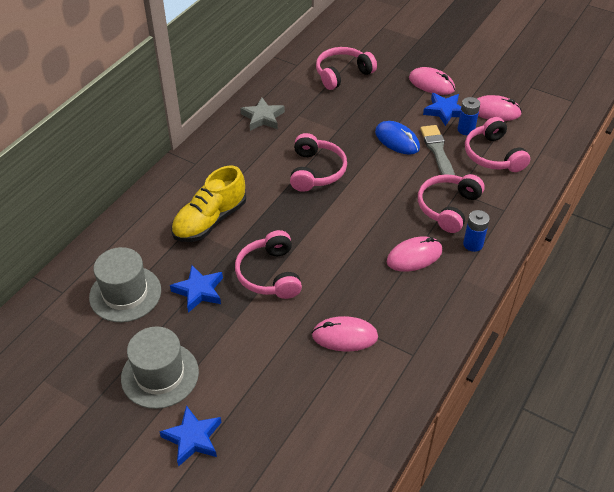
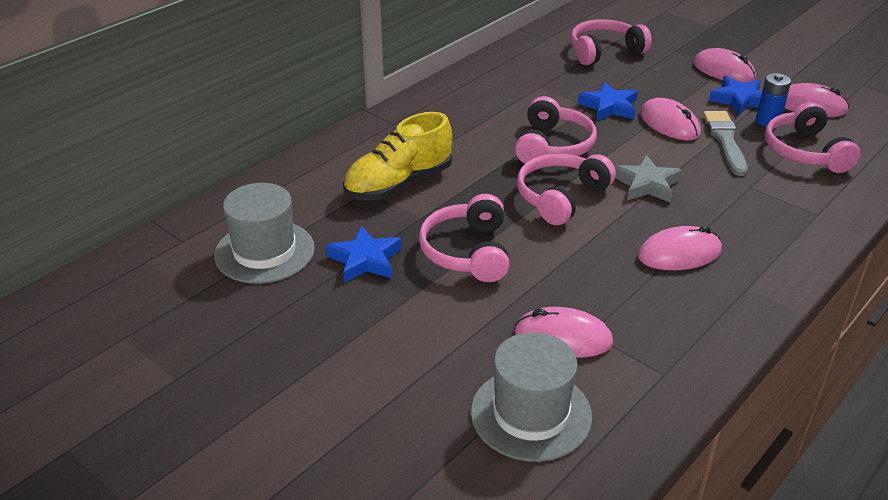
camera: 10 degrees right, 10 degrees down
(160, 375) = (286, 352): grey hat -> grey hat (531, 414)
(193, 438) = (312, 438): blue star -> blue star (609, 107)
(263, 117) = (492, 85): grey star -> grey star (646, 184)
(397, 140) = (669, 124): blue mouse -> pink mouse
(448, 208) = (735, 203): pink headphones -> pink headphones (561, 197)
(473, 244) = (768, 249): blue battery -> none

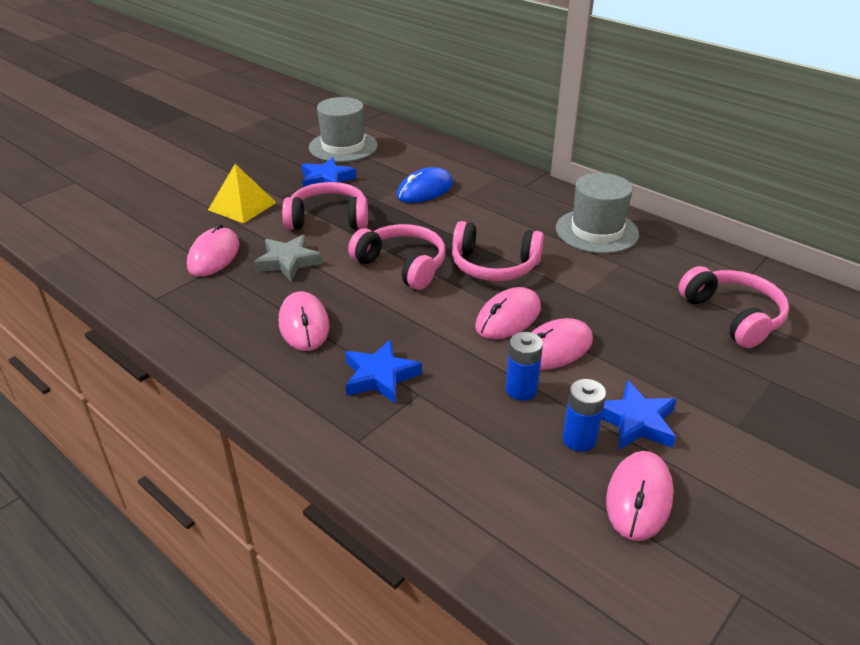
camera: 90 degrees right, 0 degrees up
(399, 184) = (425, 190): yellow shoe -> blue mouse
(435, 329) = (242, 206): none -> yellow pyramid
(531, 414) = (144, 239): grey hat -> grey hat (596, 231)
(609, 107) = (586, 307): blue star -> blue star (380, 376)
(646, 184) = (423, 318): grey star -> grey star (288, 262)
(723, 71) = (723, 420): pink mouse -> pink mouse (508, 318)
(725, 141) = (521, 390): grey brush -> blue battery
(805, 152) = (501, 461): pink headphones -> none

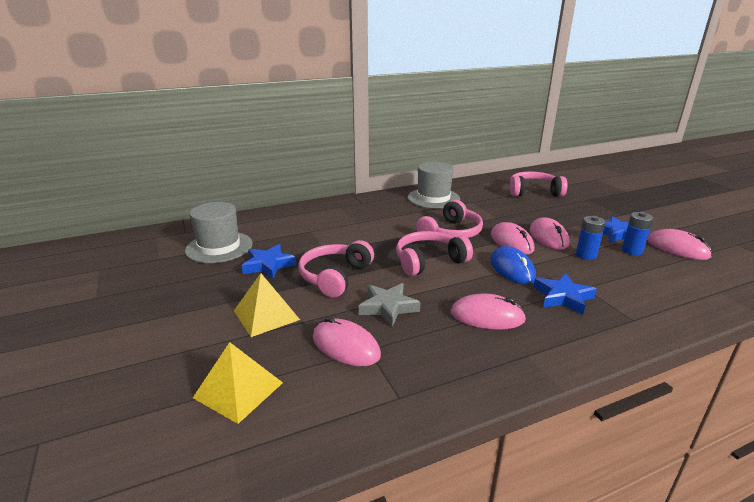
camera: 65 degrees left, 10 degrees down
(141, 227) = (238, 390): none -> yellow pyramid
(425, 190) = (332, 232): blue mouse -> blue mouse (512, 269)

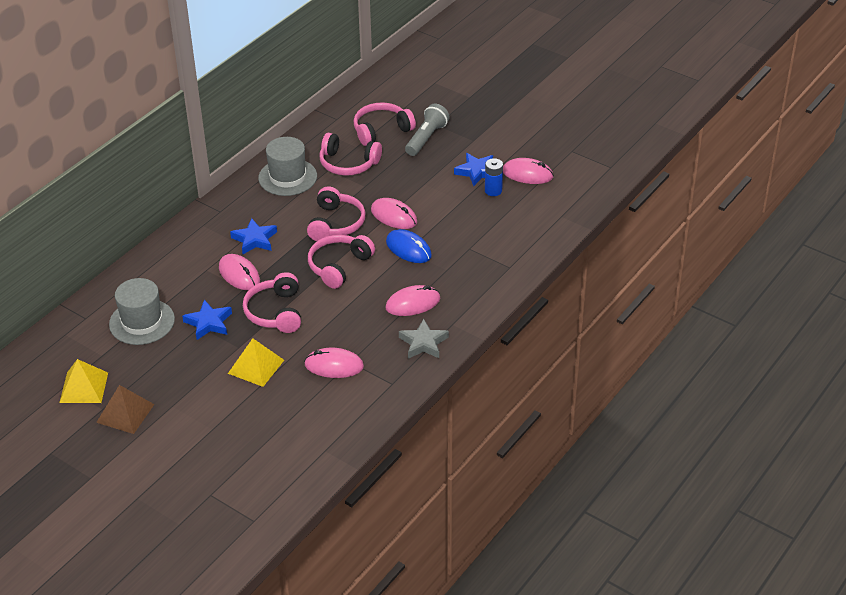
camera: 30 degrees left, 15 degrees up
(105, 309) = (125, 413): none -> brown pyramid
(238, 390) = (293, 420): yellow pyramid -> yellow pyramid (84, 387)
(388, 307) = (339, 324): grey star -> grey star (423, 343)
(491, 202) = (348, 163): none -> pink headphones
(548, 237) = (421, 198): pink mouse -> pink mouse (239, 274)
(563, 297) = (457, 264): blue star -> blue star (254, 239)
(573, 204) = (426, 138): none -> grey flashlight
(586, 255) = (459, 210): blue battery -> none

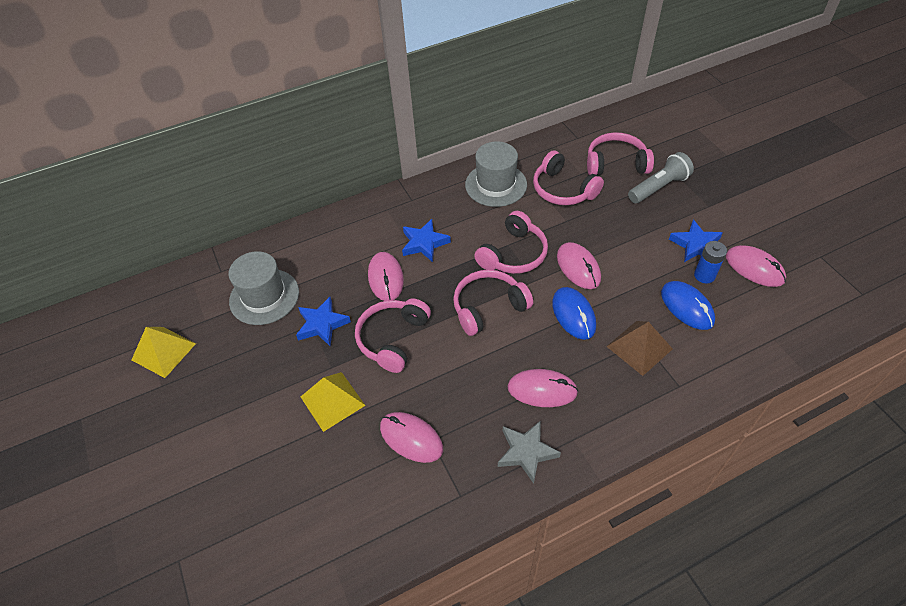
camera: 30 degrees right, 10 degrees up
(125, 413) = (176, 402): brown pyramid -> brown pyramid (639, 347)
(490, 216) = (687, 307): none -> blue mouse

